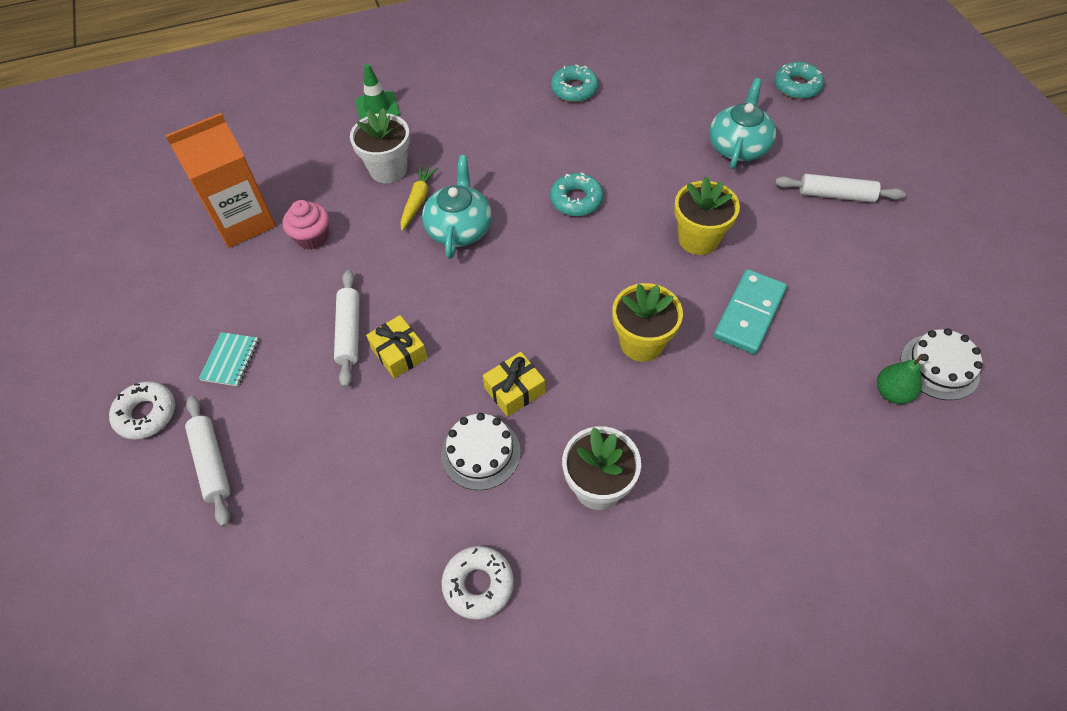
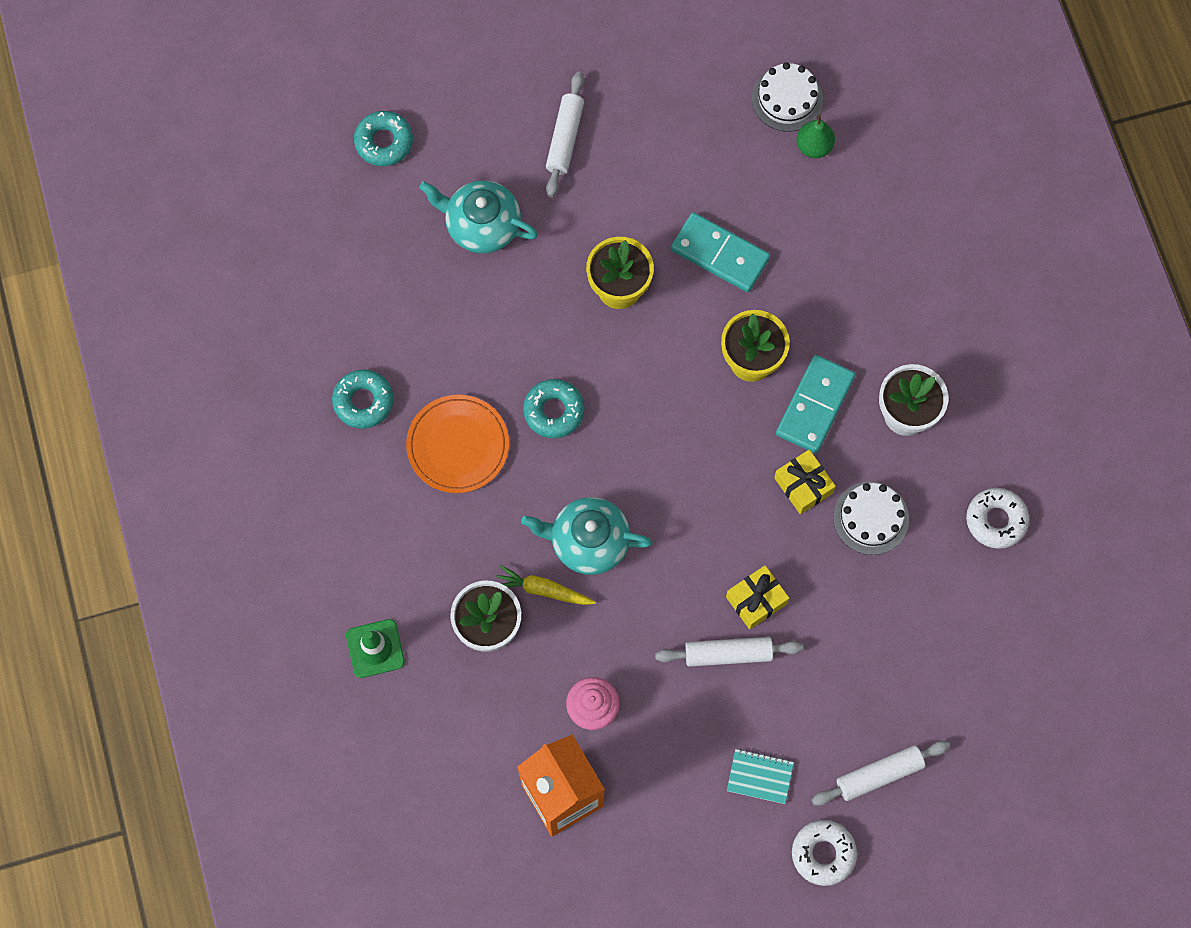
camera: 90 degrees left, 15 degrees up
(541, 143) = (458, 445): none -> orange plate
(600, 398) = (814, 405): none -> turquoise domino

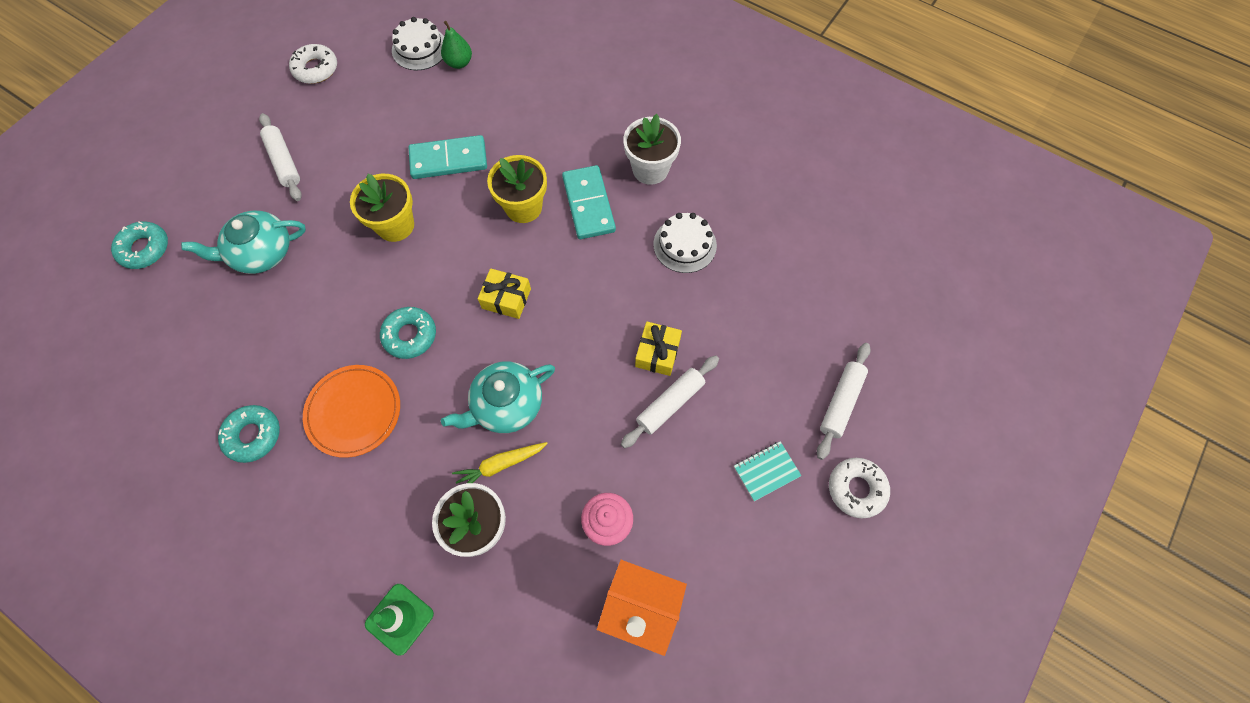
camera: 40 degrees left, 5 degrees down
(803, 485) = (624, 257): yellow gift -> yellow gift (506, 298)
(996, 520) = (761, 189): white donut -> white donut (316, 69)

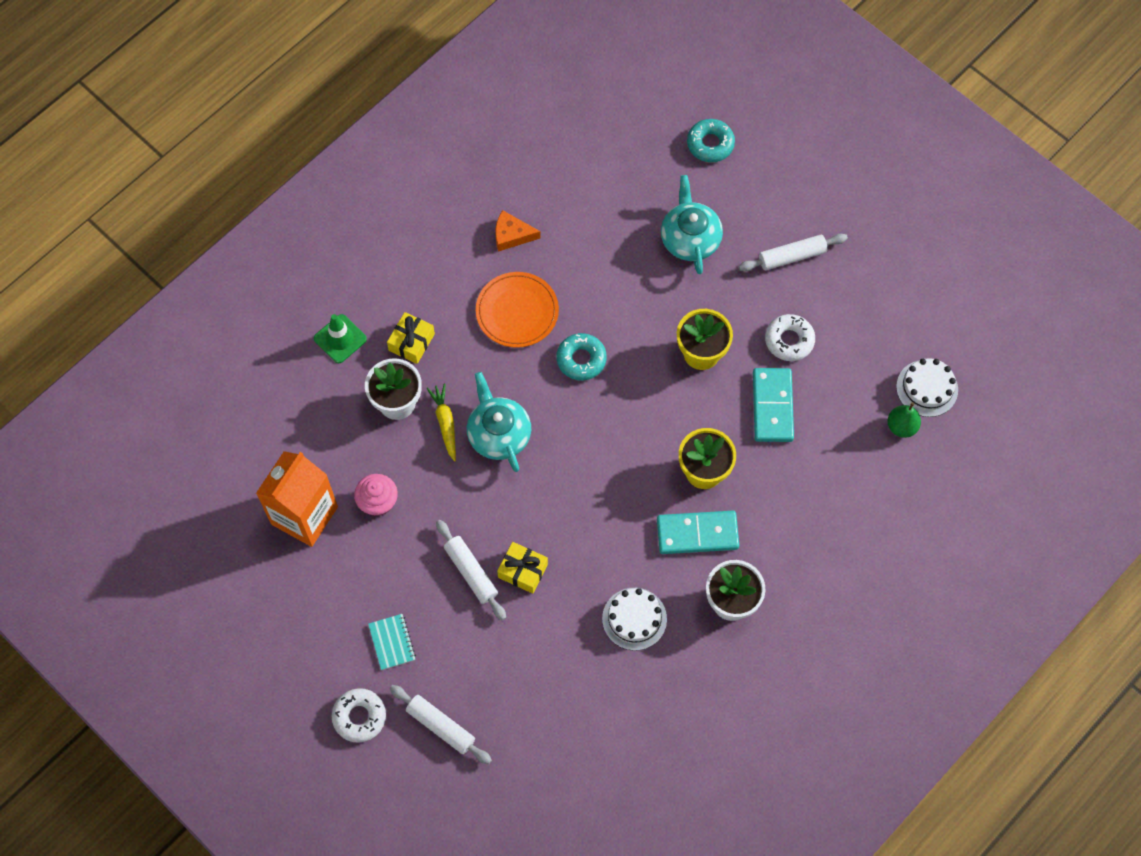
camera: 100 degrees right, 0 degrees up
(253, 435) = (512, 235): turquoise donut -> orange cheese
(316, 69) = (909, 286): white donut -> white donut (789, 340)
(506, 298) = (604, 444): yellow gift -> yellow gift (411, 342)

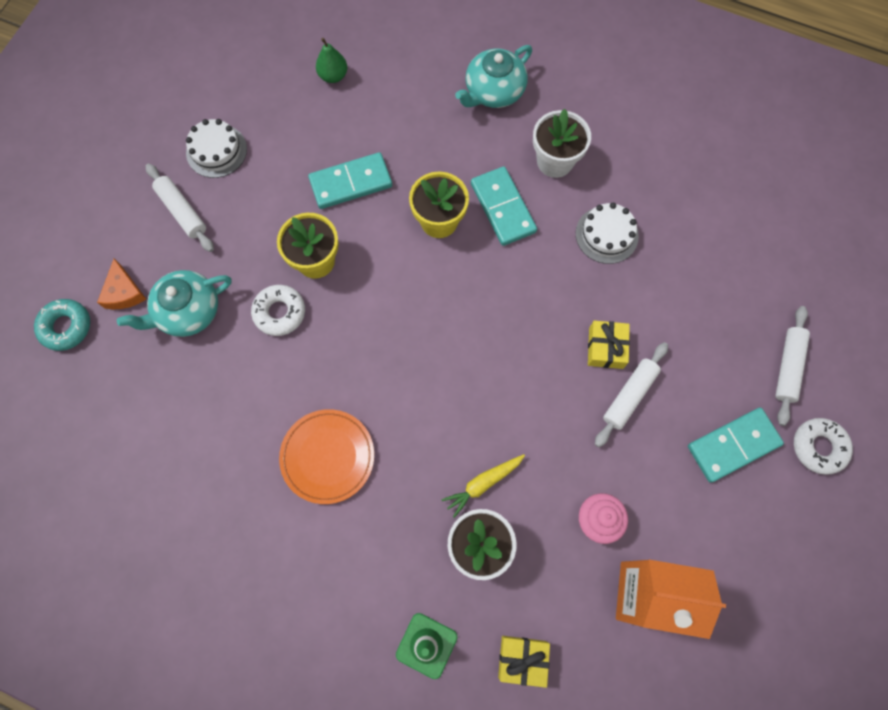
camera: 110 degrees left, 5 degrees up
(392, 642) = (733, 445): turquoise notebook -> turquoise domino
(411, 342) = (402, 559): yellow gift -> yellow gift (522, 659)
(498, 433) = (473, 424): turquoise teapot -> turquoise teapot (493, 91)
(512, 235) = (235, 497): orange cheese -> orange cheese (124, 292)
(581, 359) = (361, 371): turquoise donut -> none
(789, 340) = (276, 188): white donut -> white donut (279, 312)
(927, 388) = (288, 66): white cake -> white cake (216, 151)

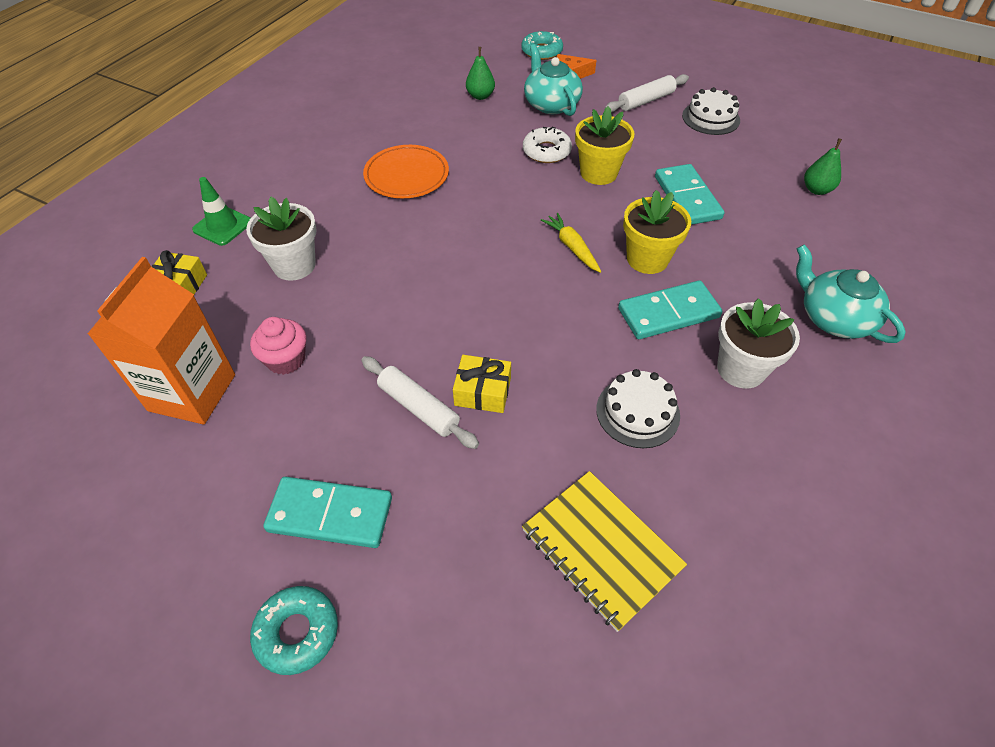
camera: 95 degrees right, 20 degrees down
(168, 393) = (480, 96): none -> green pear
(483, 483) = (353, 272): yellow carrot -> yellow carrot (572, 247)
(721, 261) = (601, 549): none -> yellow notebook
(733, 445) = (330, 514): turquoise domino -> turquoise domino turned 60 degrees counterclockwise
(788, 367) = (425, 614): white rolling pin -> none
(818, 447) = (297, 632): white donut -> turquoise donut

